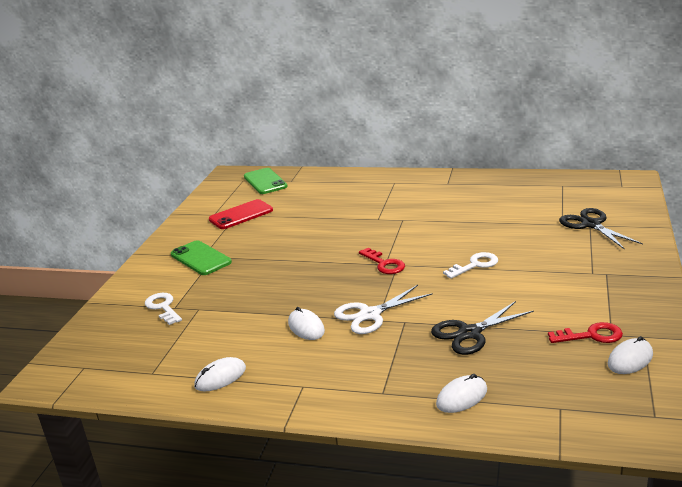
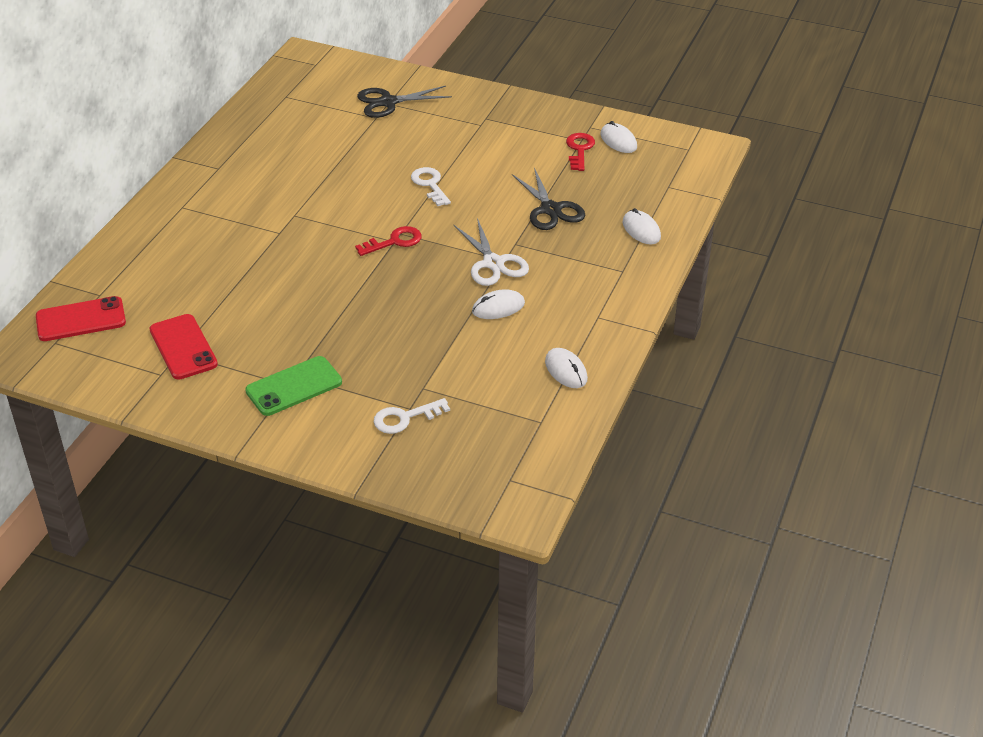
camera: 85 degrees left, 15 degrees up
(265, 181) = (81, 319): green phone -> red phone

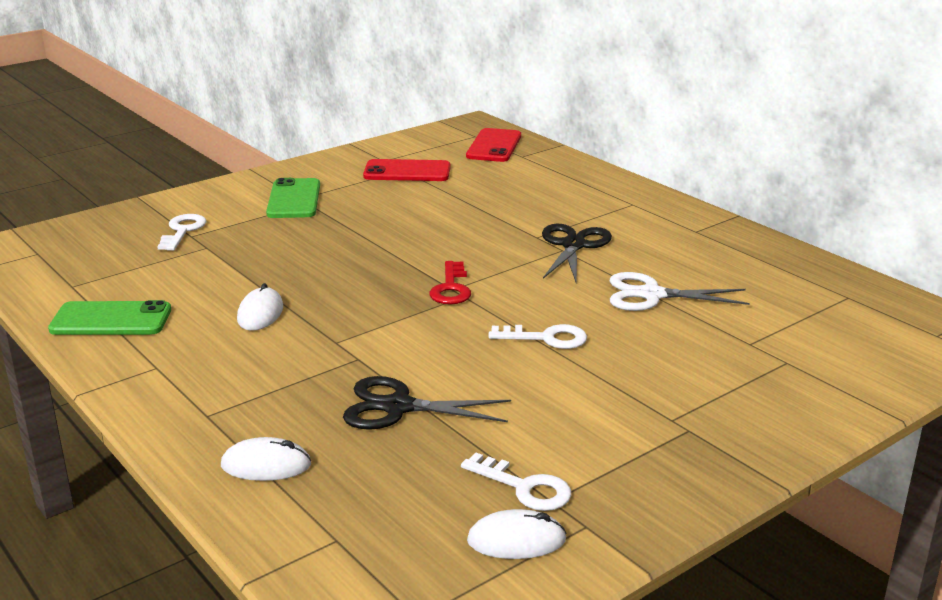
camera: 120 degrees right, 15 degrees down
(388, 102) = (789, 362): black scissors -> black scissors (573, 245)
(493, 263) = (339, 333): white scissors -> white scissors (651, 295)
(566, 370) = (111, 320): white mouse -> green phone
(579, 150) = (524, 487): red key -> white key

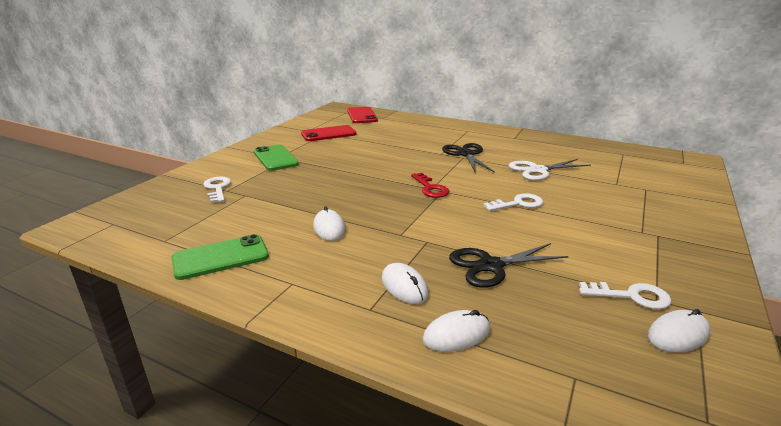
camera: 25 degrees left, 0 degrees up
(269, 402) = (404, 286): none -> white mouse

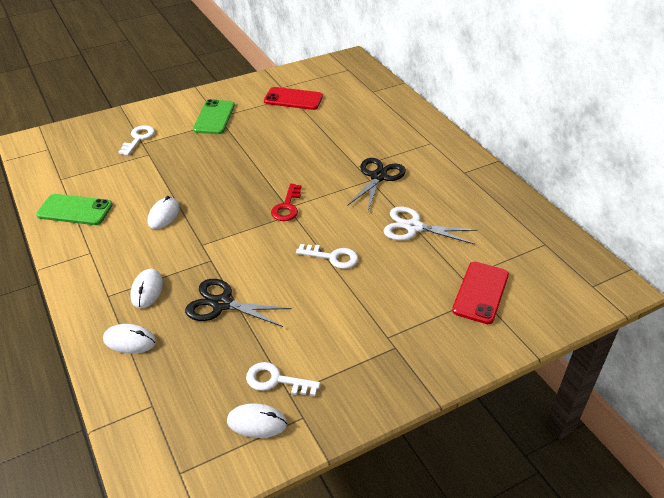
camera: 35 degrees right, 15 degrees up
(362, 115) = (357, 80): red phone -> red phone (481, 292)
(631, 296) = (276, 380): white key -> white key turned 150 degrees clockwise

